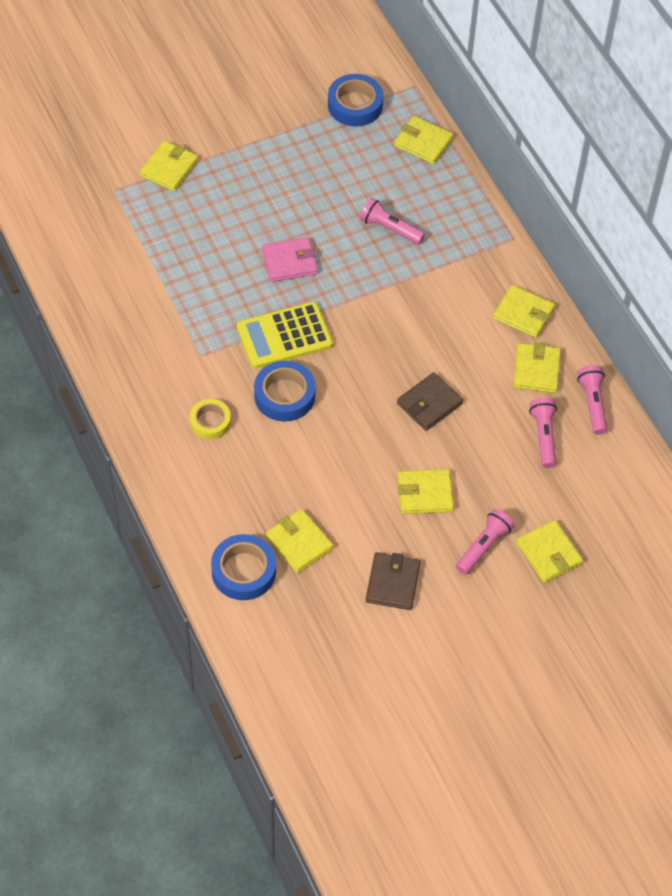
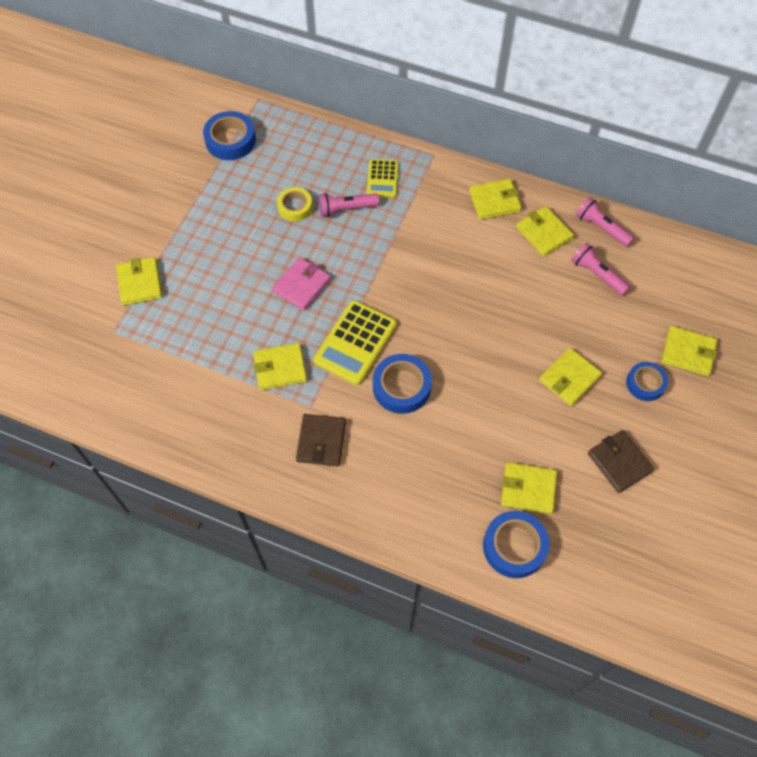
camera: 40 degrees left, 5 degrees up
(210, 422) = (370, 452): yellow tape -> yellow tape (295, 207)
(423, 142) = (305, 133): yellow wallet -> yellow wallet (280, 368)
(429, 403) = (503, 311): brown wallet -> brown wallet (321, 441)
(447, 226) = (382, 179): none -> yellow calculator
(483, 546) = (645, 383): pink flashlight -> blue tape

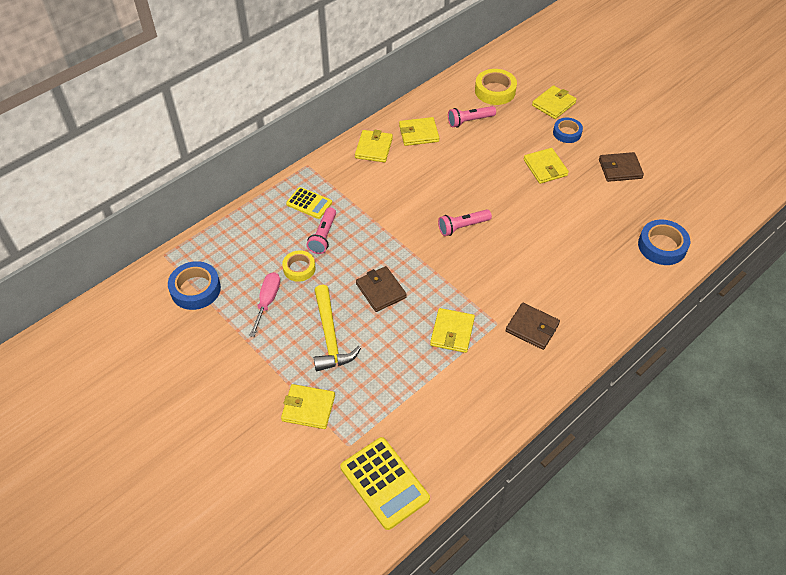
camera: 65 degrees left, 10 degrees down
(226, 266) = (330, 336): none -> yellow hammer
(243, 200) = (267, 302): none -> pink screwdriver
(302, 285) = (381, 290): pink wallet -> brown wallet
(355, 343) = (454, 275): yellow calculator -> yellow calculator (384, 483)
(401, 387) = (507, 261): blue tape -> none
(528, 489) = (621, 222): yellow wallet -> none
(601, 228) = (432, 104): pink flashlight -> pink flashlight (462, 227)
(667, 282) = (495, 91): none -> yellow tape

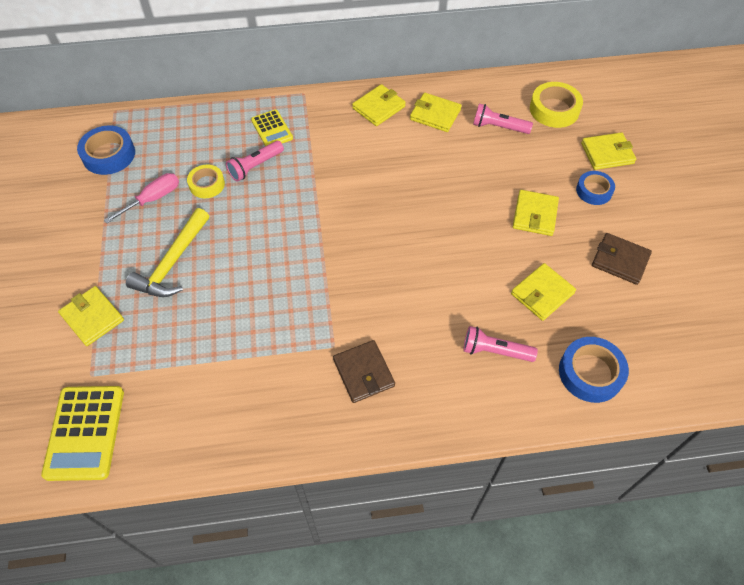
camera: 35 degrees right, 5 degrees up
(381, 290) = (256, 247): brown wallet -> none
(452, 332) = (282, 327): yellow wallet -> yellow wallet (542, 293)
(462, 227) = (391, 229): pink flashlight -> pink flashlight (495, 351)

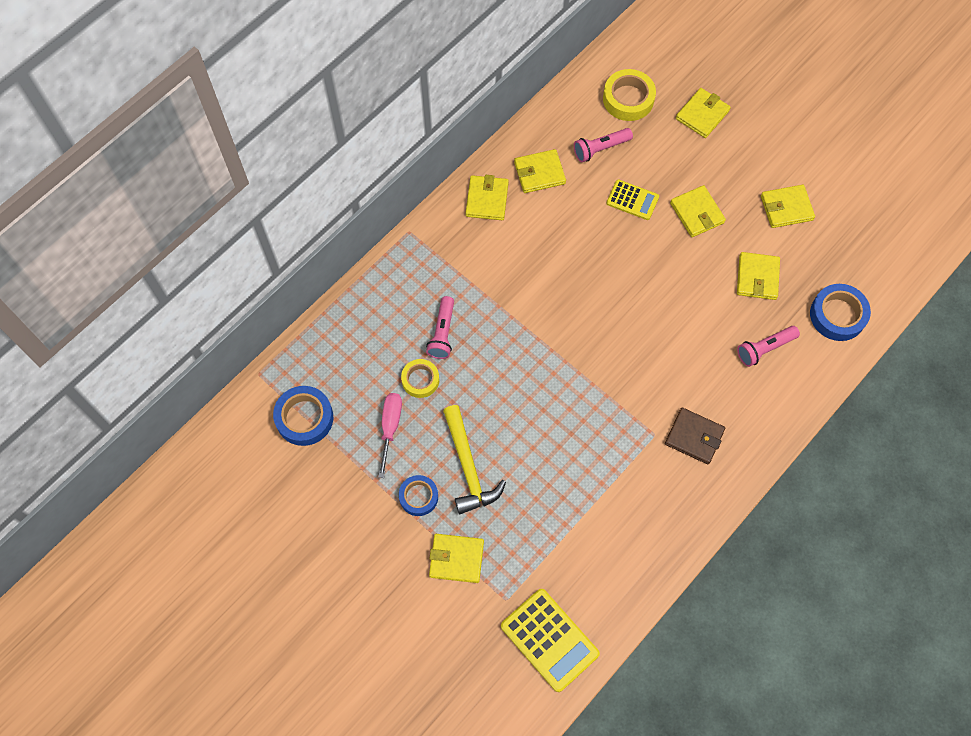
camera: 40 degrees left, 10 degrees up
(272, 129) = (419, 288): yellow calculator -> yellow calculator (632, 200)
(594, 191) = (720, 158): blue tape -> blue tape (418, 497)
(620, 260) = (786, 208): brown wallet -> yellow wallet

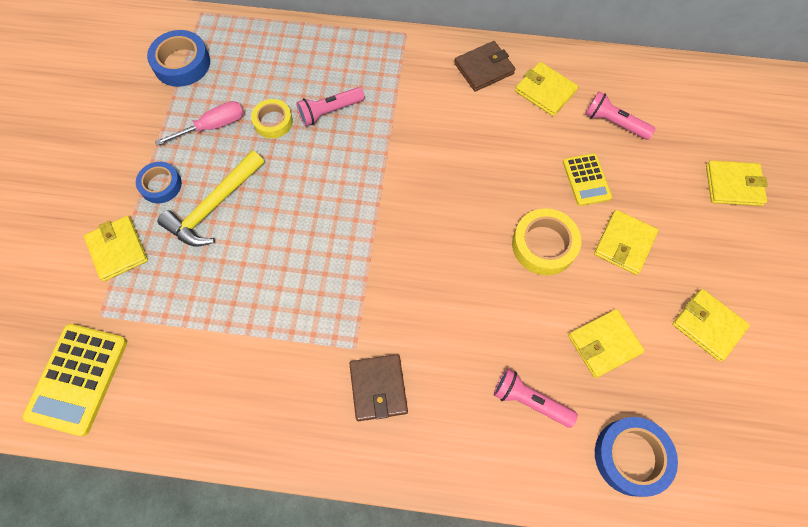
camera: 55 degrees right, 0 degrees up
(487, 199) = (484, 68): yellow wallet -> brown wallet
(628, 99) = (686, 114): yellow tape -> yellow tape (544, 245)

